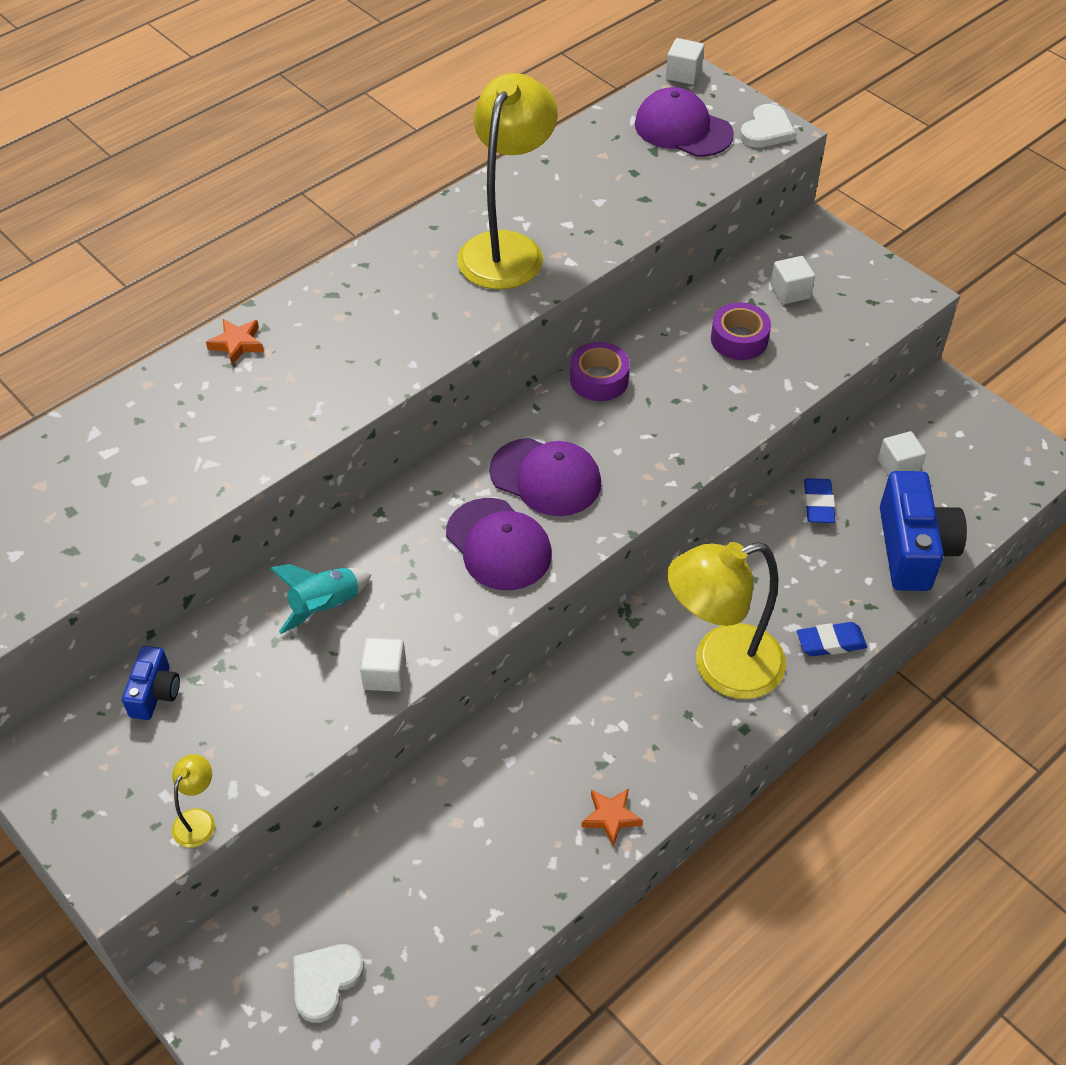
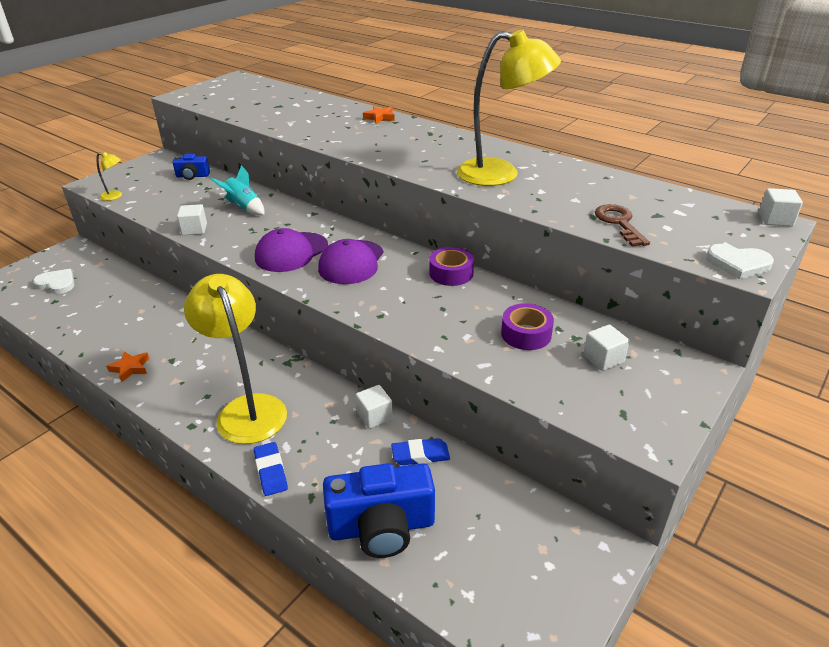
camera: 80 degrees right, 15 degrees down
(666, 183) = (619, 223): none -> brown key
(683, 129) = (698, 225): purple cap -> none
(898, 466) = (483, 512): white cube -> white cube (374, 416)

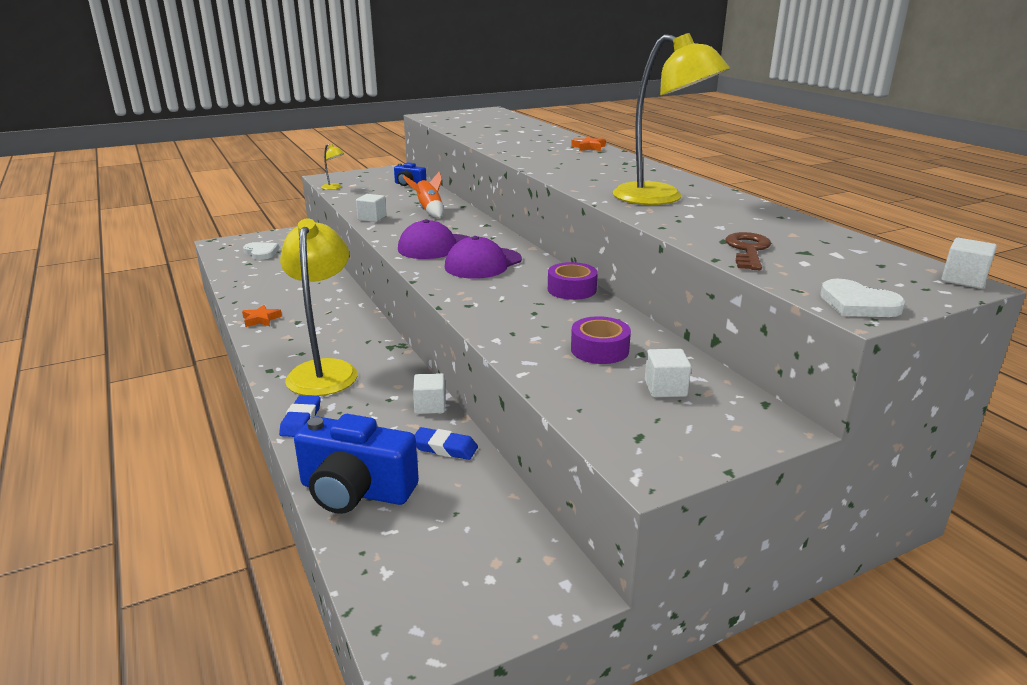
camera: 25 degrees right, 10 degrees down
(244, 207) = (429, 211): turquoise rocket -> orange rocket

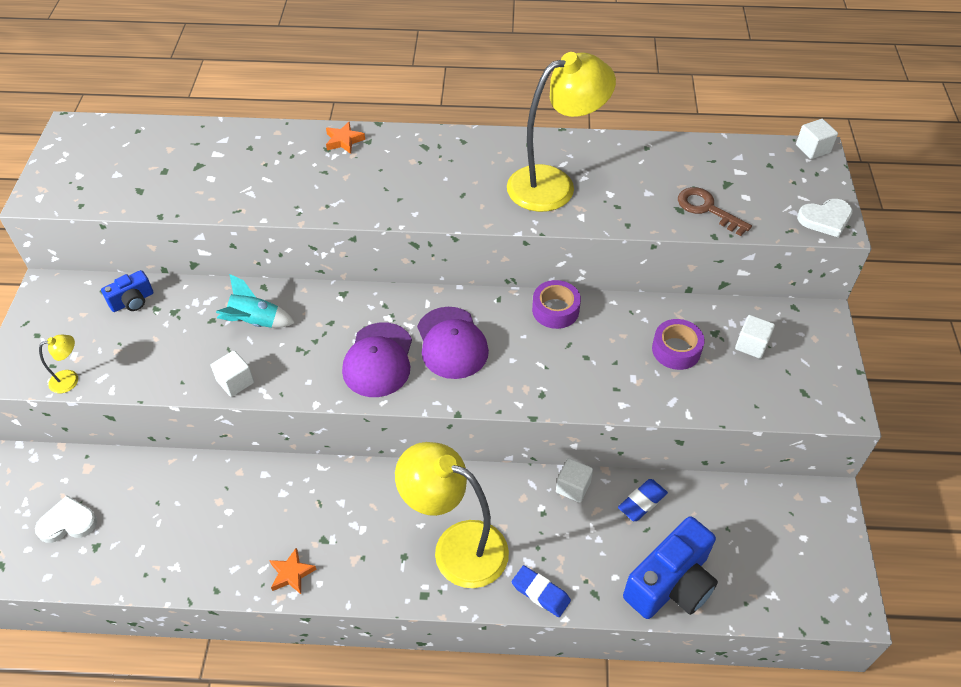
camera: 60 degrees left, 25 degrees up
(429, 211) = (255, 322): orange rocket -> turquoise rocket

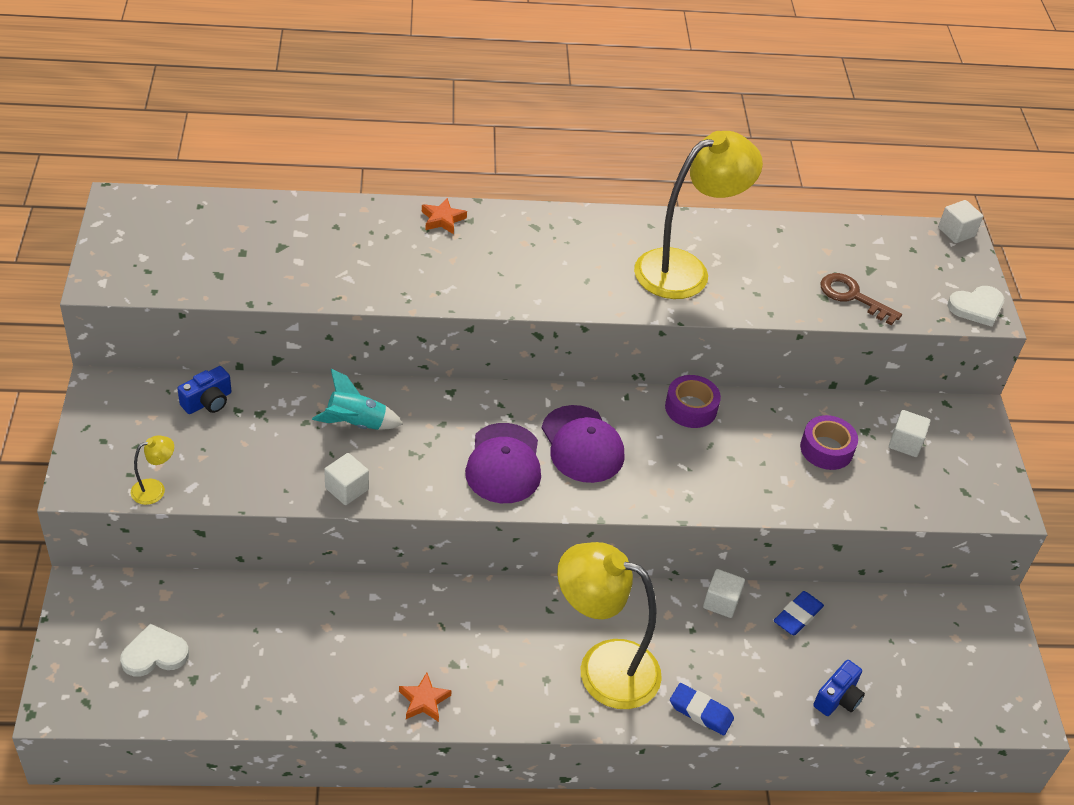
camera: 10 degrees left, 5 degrees down
(671, 584) = (838, 698): blue camera -> blue camera, size x0.51

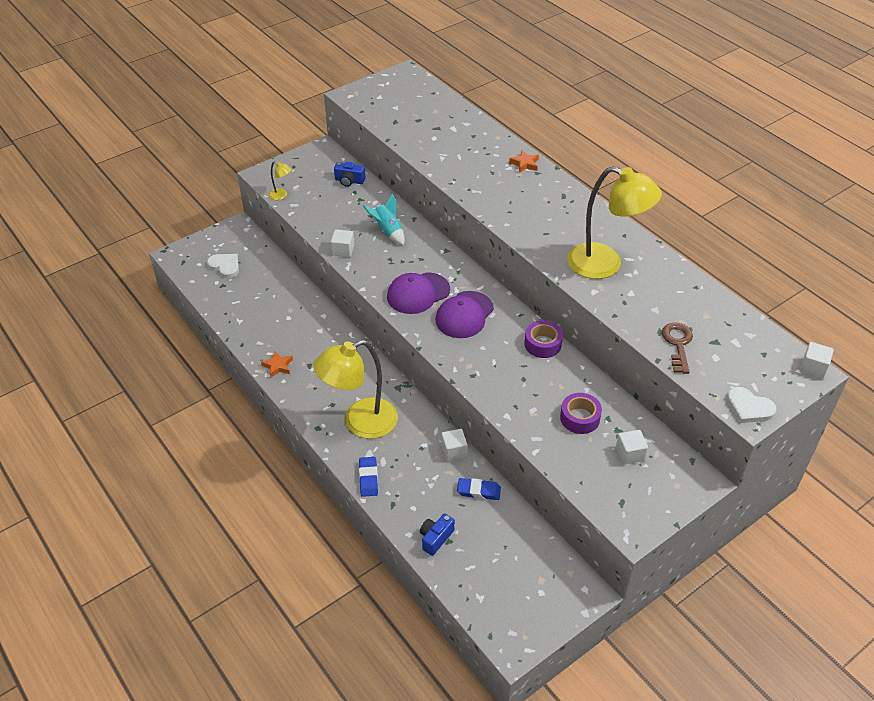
camera: 60 degrees right, 0 degrees up
(602, 667) = (360, 423): yellow lamp -> yellow lamp turned 105 degrees counterclockwise
(838, 698) = (435, 538): blue camera -> blue camera turned 120 degrees clockwise

